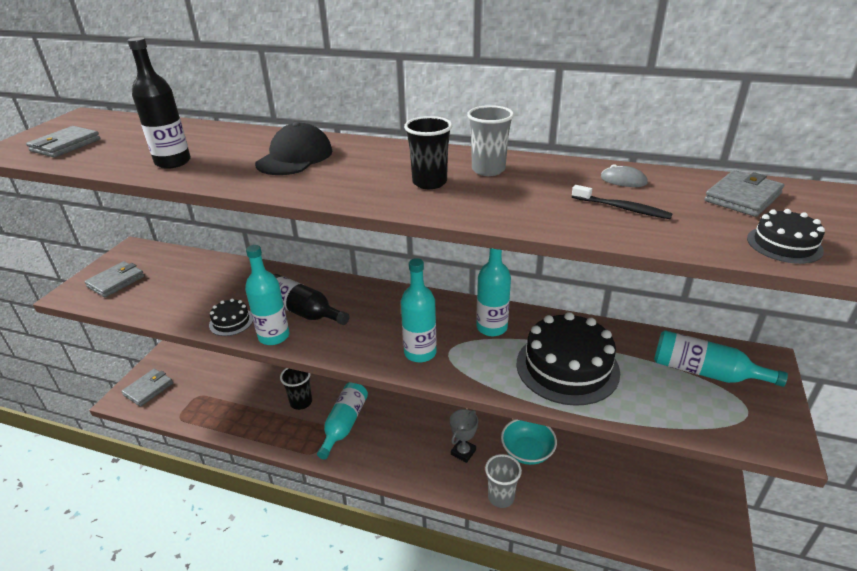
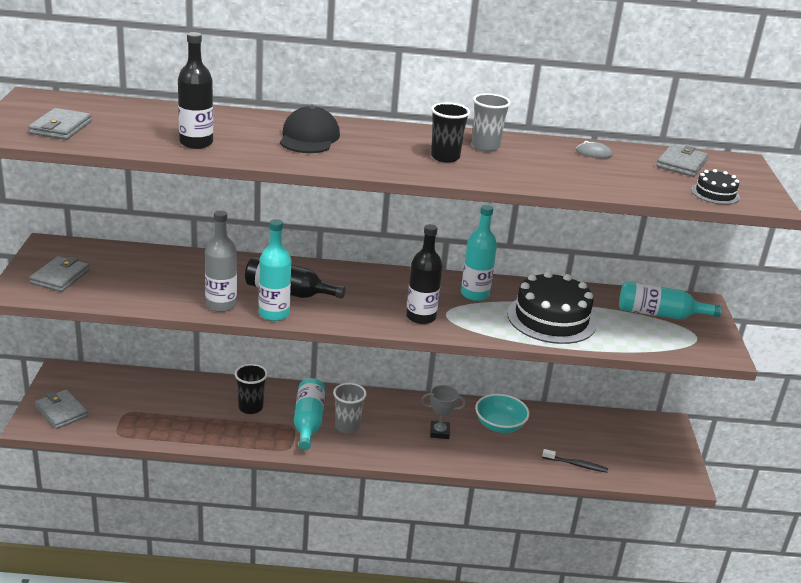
camera: 20 degrees left, 5 degrees down
(148, 389) = (61, 412): grey wallet -> grey wallet turned 60 degrees counterclockwise
(231, 322) = (221, 305): black cake -> grey bottle
(420, 353) = (421, 317): turquoise bottle -> black bottle
(463, 452) = (439, 432): grey trophy -> grey trophy turned 75 degrees clockwise
(501, 497) = (488, 462): grey cup -> grey cup (347, 427)
(622, 208) = (602, 173): black toothbrush -> black toothbrush (576, 465)

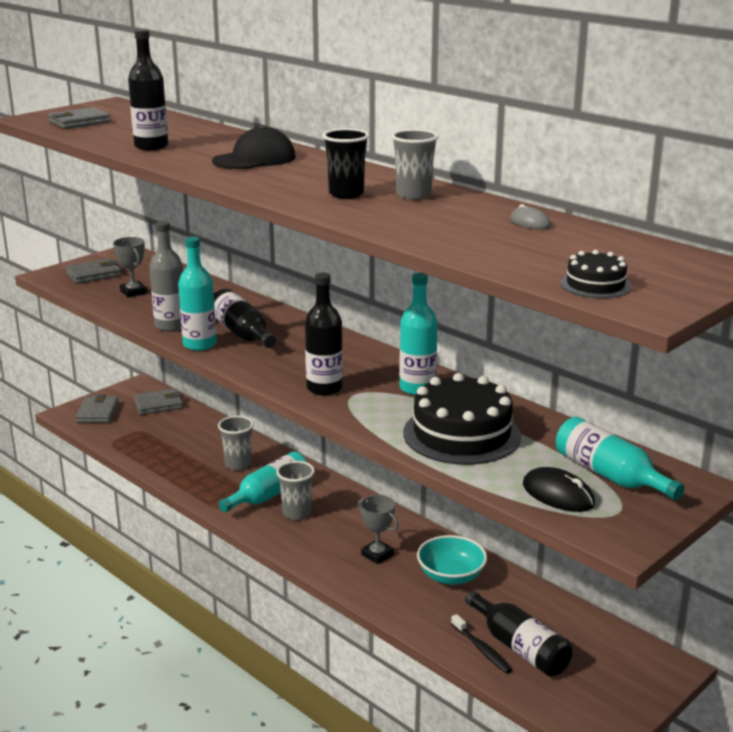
camera: 45 degrees right, 5 degrees down
(131, 283) = (133, 292): none -> grey trophy
(250, 407) = (238, 464): black cup -> grey cup
(592, 452) = (519, 647): none -> black bottle
(656, 338) = (558, 494): none -> black mouse
(681, 164) = (625, 253): grey wallet -> grey wallet (158, 404)

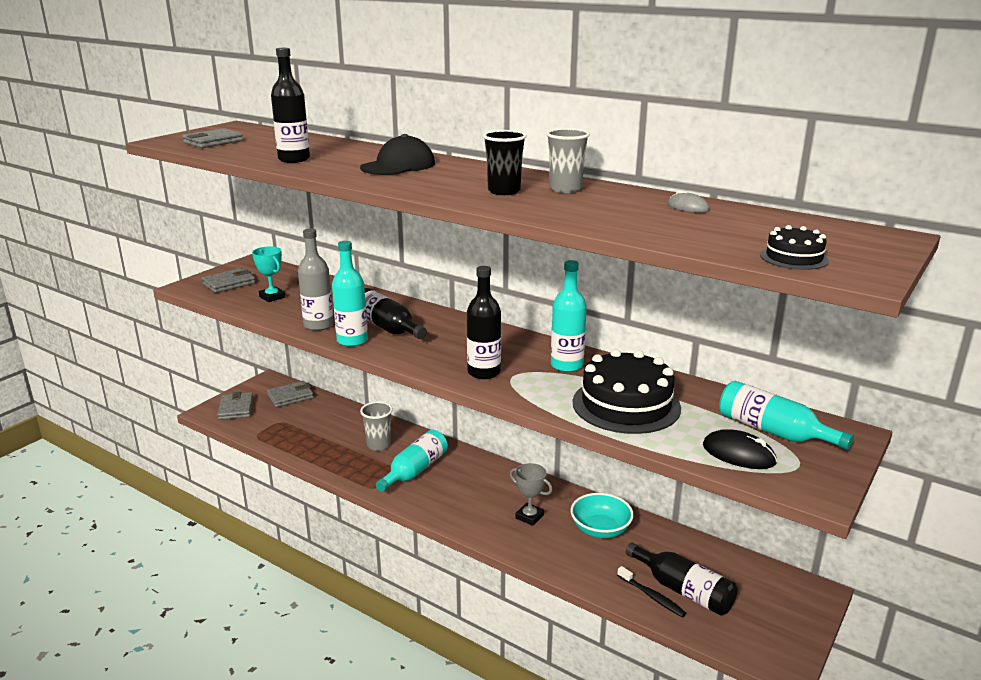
camera: 10 degrees left, 0 degrees up
(133, 292) = (272, 297): grey trophy -> turquoise trophy
(296, 513) = (445, 485): grey cup -> none

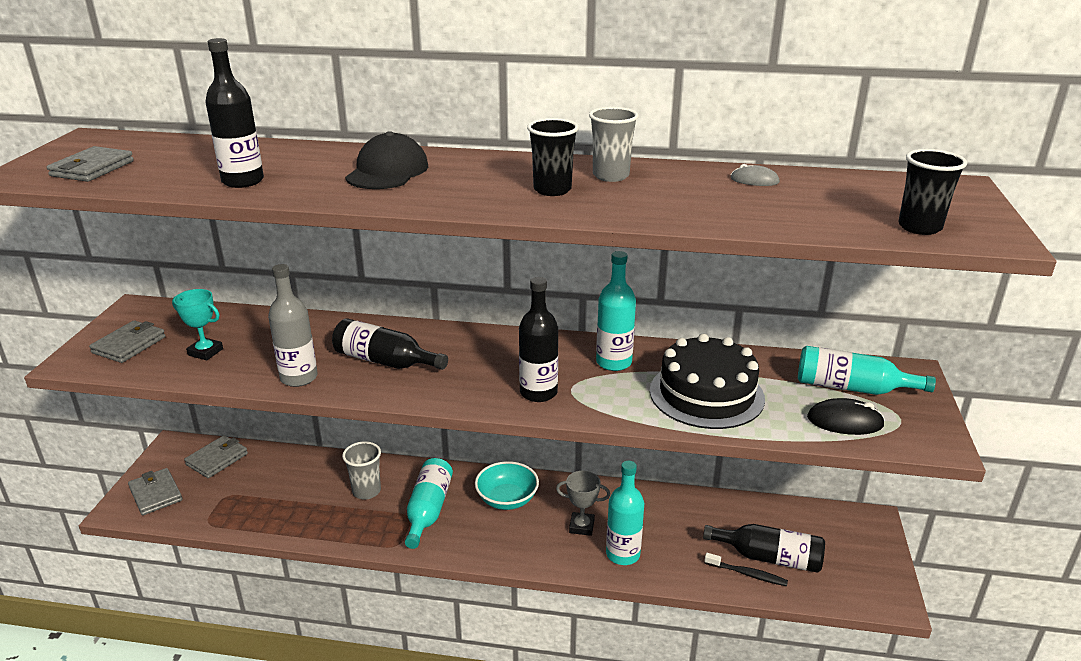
camera: 25 degrees left, 5 degrees up
(352, 341) = (358, 389): turquoise bottle -> turquoise bottle (623, 554)
(600, 529) = (657, 518): turquoise bowl -> turquoise bowl (507, 499)
(794, 258) = (919, 227): black cake -> black cup

